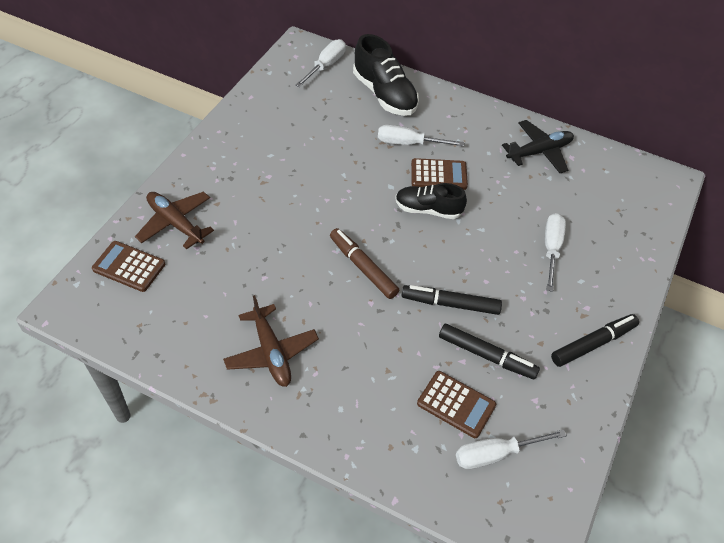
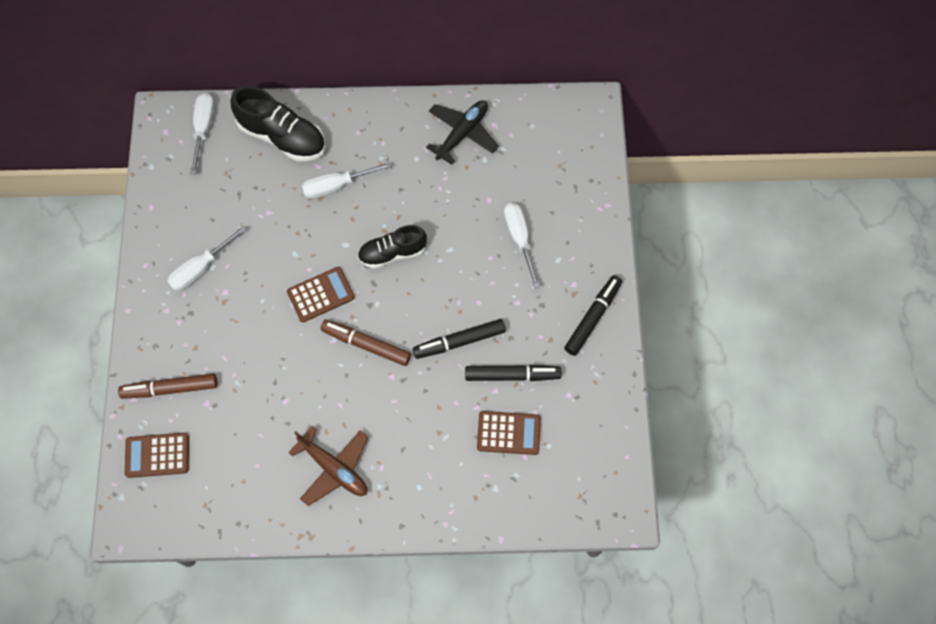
camera: 25 degrees left, 15 degrees up
(175, 223) = (170, 389): brown plane -> brown marker
(438, 175) = (382, 208): brown calculator -> brown calculator (320, 294)
(496, 454) = (559, 459): white screwdriver -> white screwdriver (201, 268)

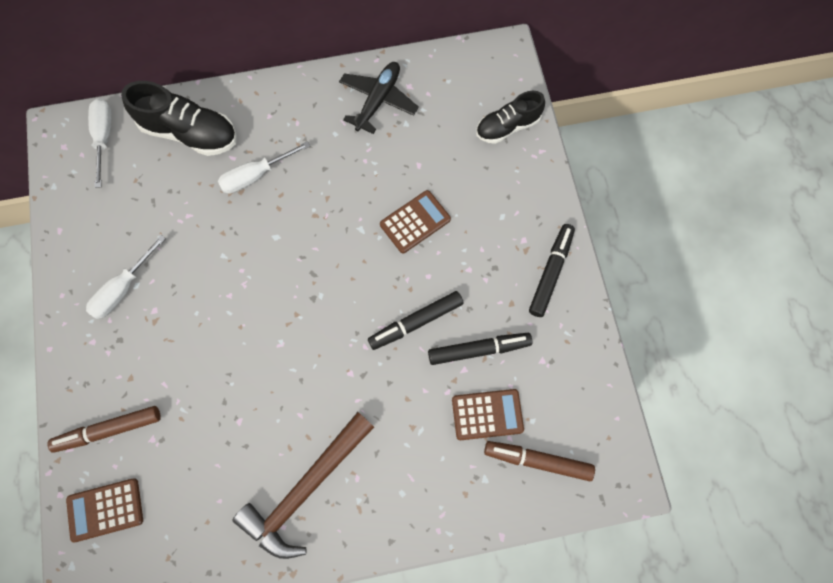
camera: 10 degrees left, 5 degrees up
(320, 294) = (258, 296): brown calculator -> brown calculator (415, 222)
(334, 468) = (305, 489): brown plane -> brown hammer
(366, 345) = (316, 343): brown marker -> brown marker (537, 460)
(392, 253) = (327, 238): black shoe -> black shoe (507, 126)
(519, 239) = (458, 201): white screwdriver -> none

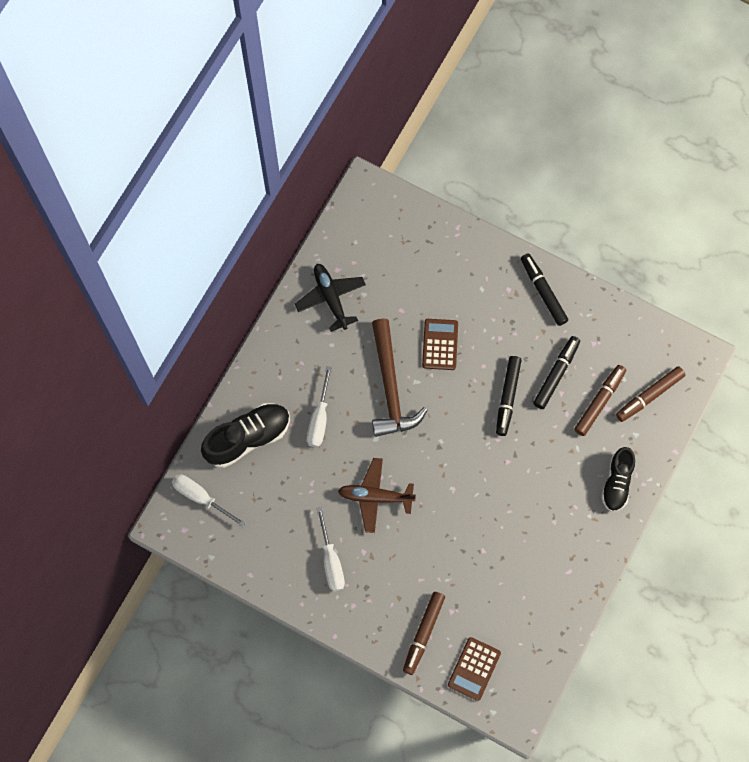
camera: 50 degrees left, 0 degrees up
(217, 279) = (375, 497): none -> brown plane
(305, 489) = (557, 541): brown hammer -> brown hammer (390, 387)
(487, 414) = (599, 402): brown calculator -> brown marker
(507, 126) = (422, 233): black shoe -> black shoe (617, 482)

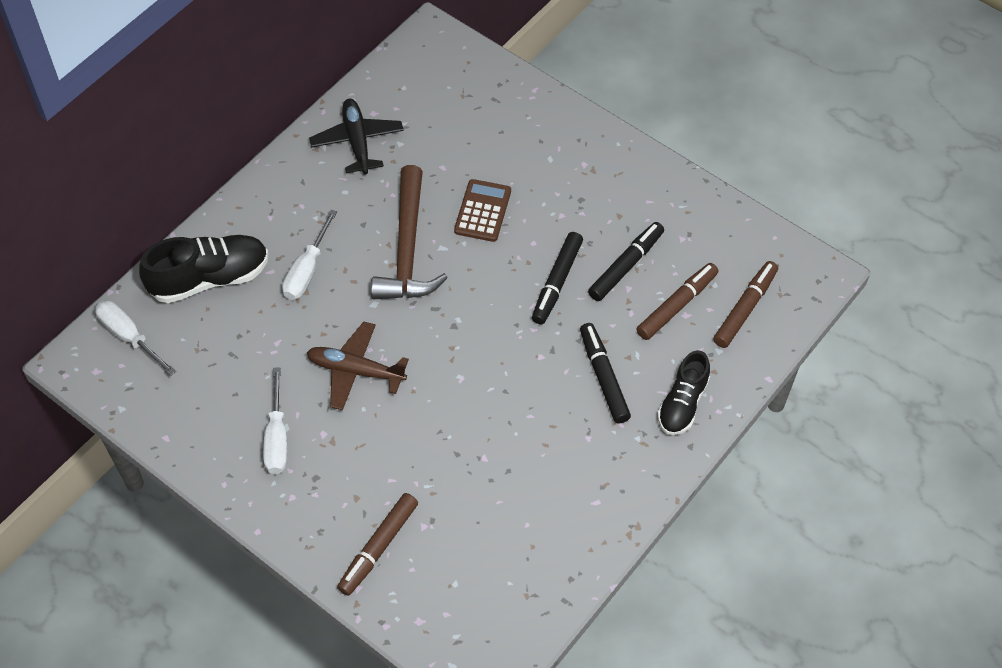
camera: 10 degrees right, 15 degrees down
(474, 669) = (437, 604): brown calculator -> none
(543, 291) = (627, 172): black marker -> black marker (603, 377)
(649, 396) = (745, 308): brown marker -> brown marker turned 150 degrees clockwise

